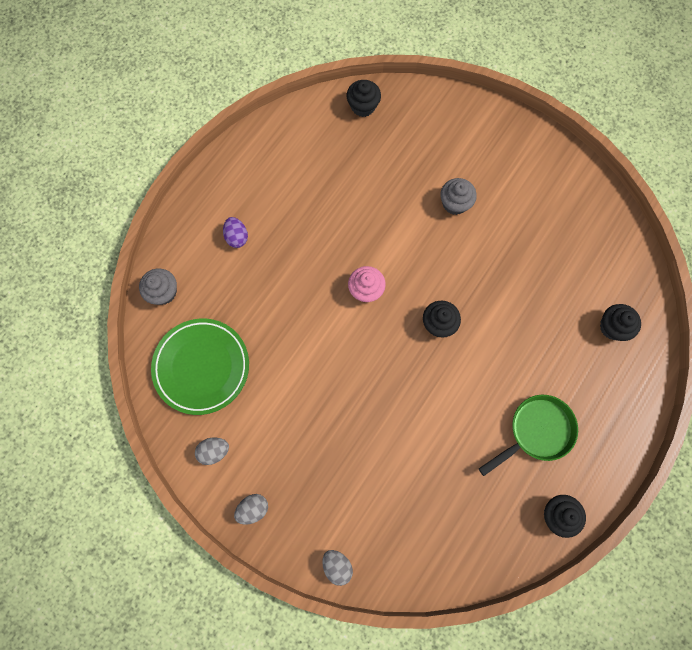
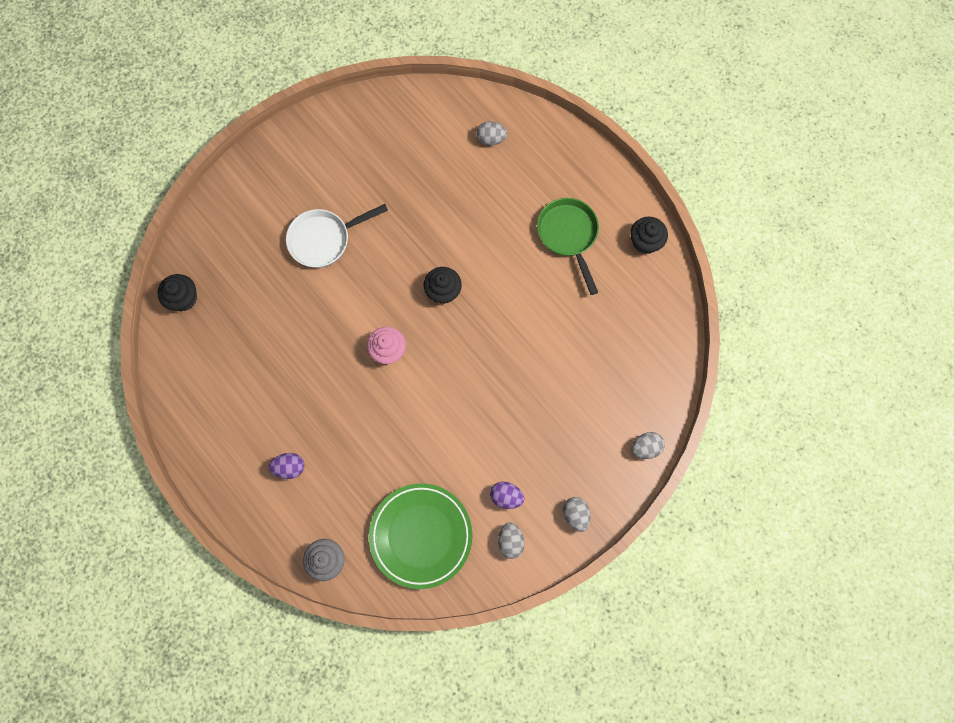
camera: 75 degrees left, 0 degrees up
(255, 436) = (506, 496): none -> purple egg
(455, 203) = (324, 239): grey cupcake -> white pan
(612, 327) = (491, 139): black cupcake -> grey egg

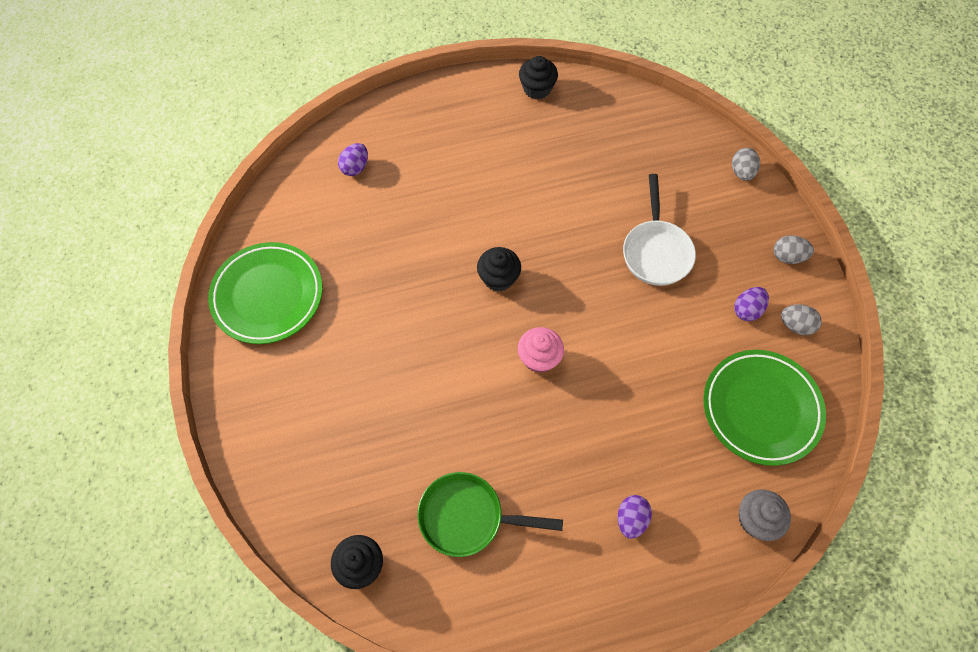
camera: 65 degrees left, 10 degrees down
(324, 239) = (374, 372): white pan -> white pan (656, 251)
(351, 136) = (268, 295): none -> green plate
(491, 139) = (355, 167): grey egg -> purple egg
(568, 235) = (497, 145): green pan -> green pan (468, 517)

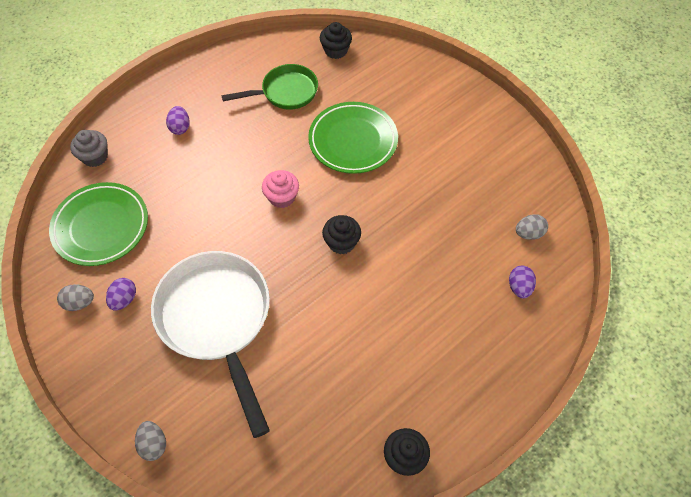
camera: 155 degrees right, 5 degrees down
(268, 295) = (504, 161): green plate -> green plate (353, 141)
(656, 251) = (217, 320): white pan -> white pan, size x1.71
(787, 256) = (93, 366): grey egg -> grey egg (528, 233)

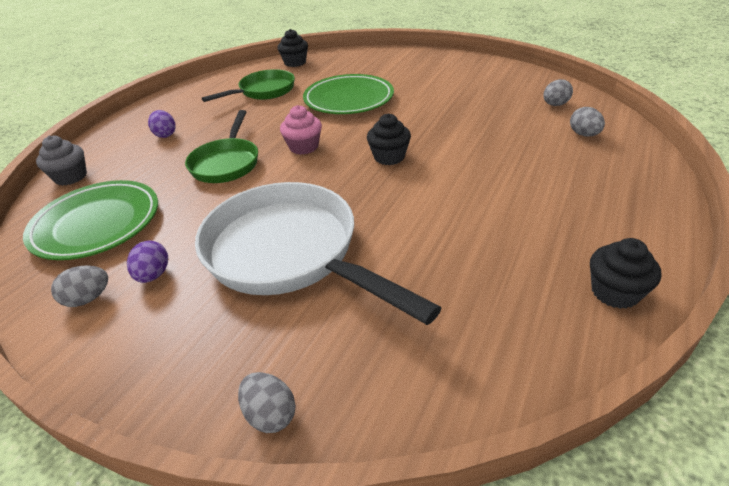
camera: 20 degrees left, 20 degrees down
(214, 192) = (226, 163): none -> green pan
(519, 287) = (584, 134): purple egg -> grey egg

